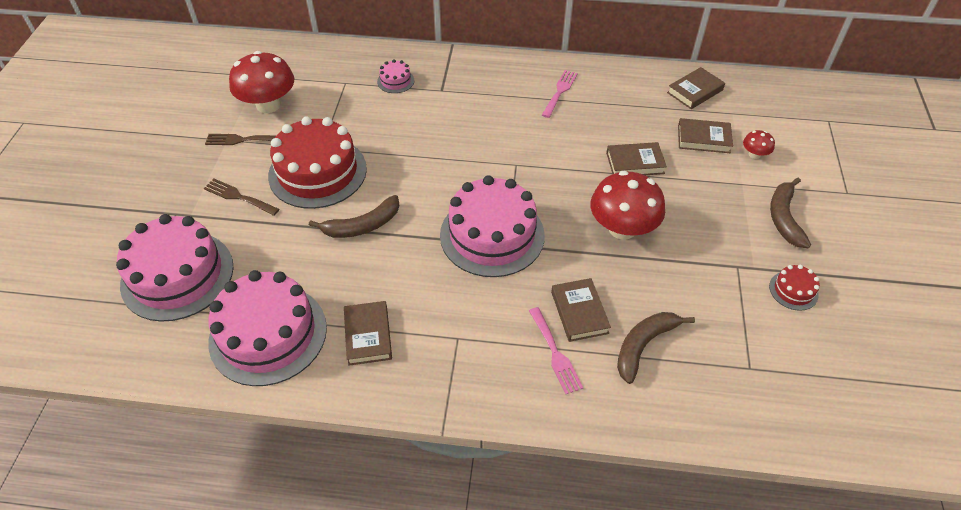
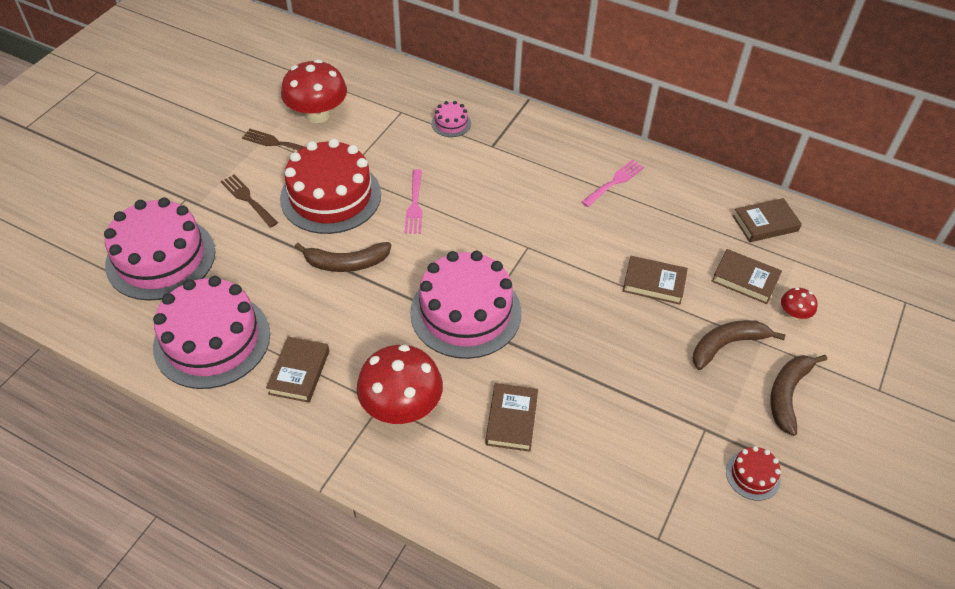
camera: 20 degrees right, 0 degrees up
(555, 353) = (466, 452): pink fork -> pink fork (414, 205)
(622, 228) = (602, 348): red mushroom -> red mushroom (401, 406)
(643, 345) = (559, 476): brown banana -> brown banana (727, 345)

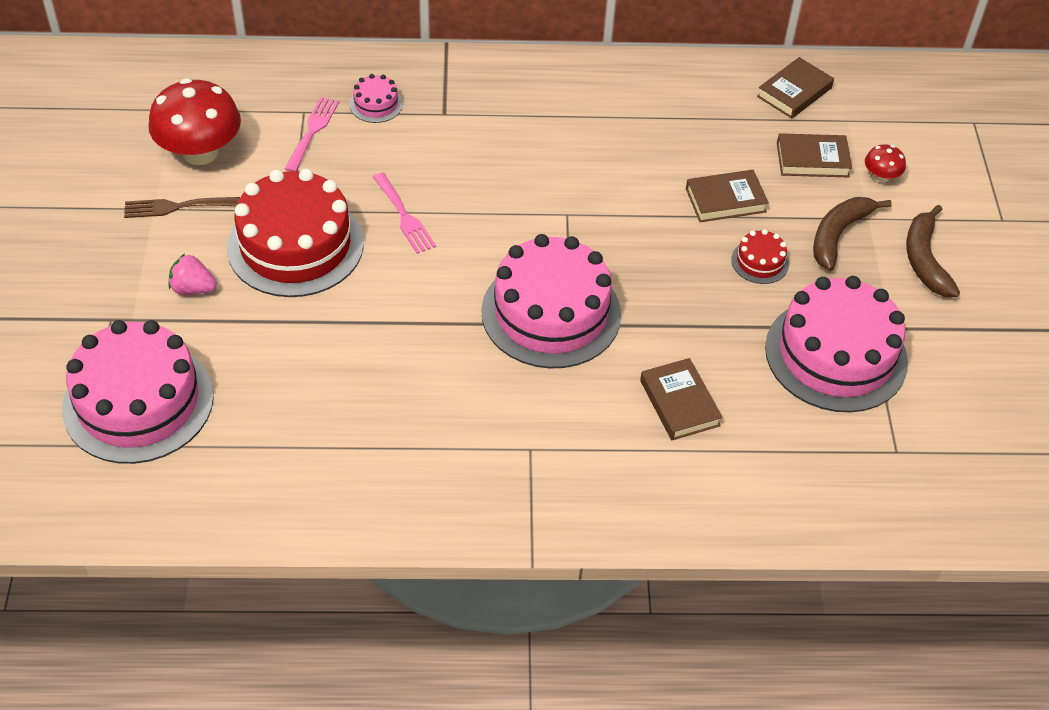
camera: 30 degrees left, 0 degrees up
(212, 340) = (282, 466): pink cake -> pink cake (836, 355)
(247, 199) = (193, 288): brown fork -> pink strawberry
(299, 372) = (414, 456): brown book -> none
(346, 263) = (375, 314): brown banana -> none
(401, 406) = (555, 441): red mushroom -> none
(614, 182) = (610, 105): pink fork -> pink fork (312, 131)
(753, 475) = (942, 352): red cake -> red cake (760, 262)

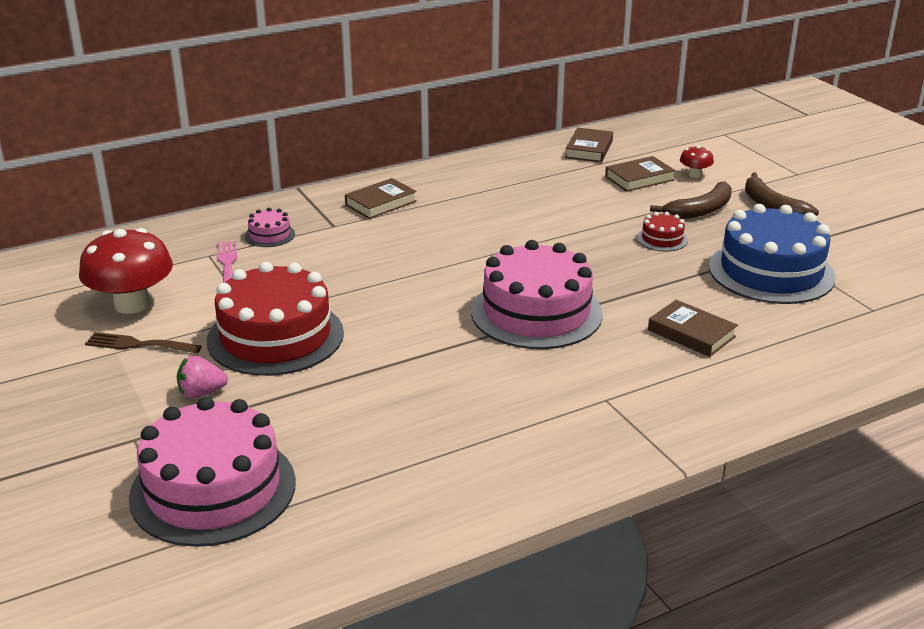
camera: 25 degrees left, 20 degrees down
(176, 207) = (138, 344): brown fork -> brown fork turned 45 degrees clockwise
(404, 216) = (357, 292): pink fork -> none
(725, 200) = (601, 214): brown book -> brown book (381, 203)
(836, 355) = (771, 271): pink cake -> blue cake
(838, 235) = (700, 210): brown banana -> brown banana turned 135 degrees counterclockwise

